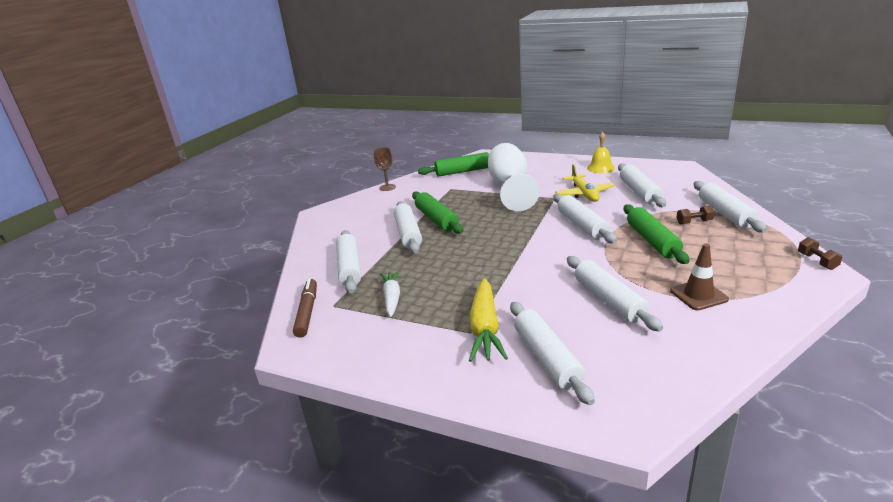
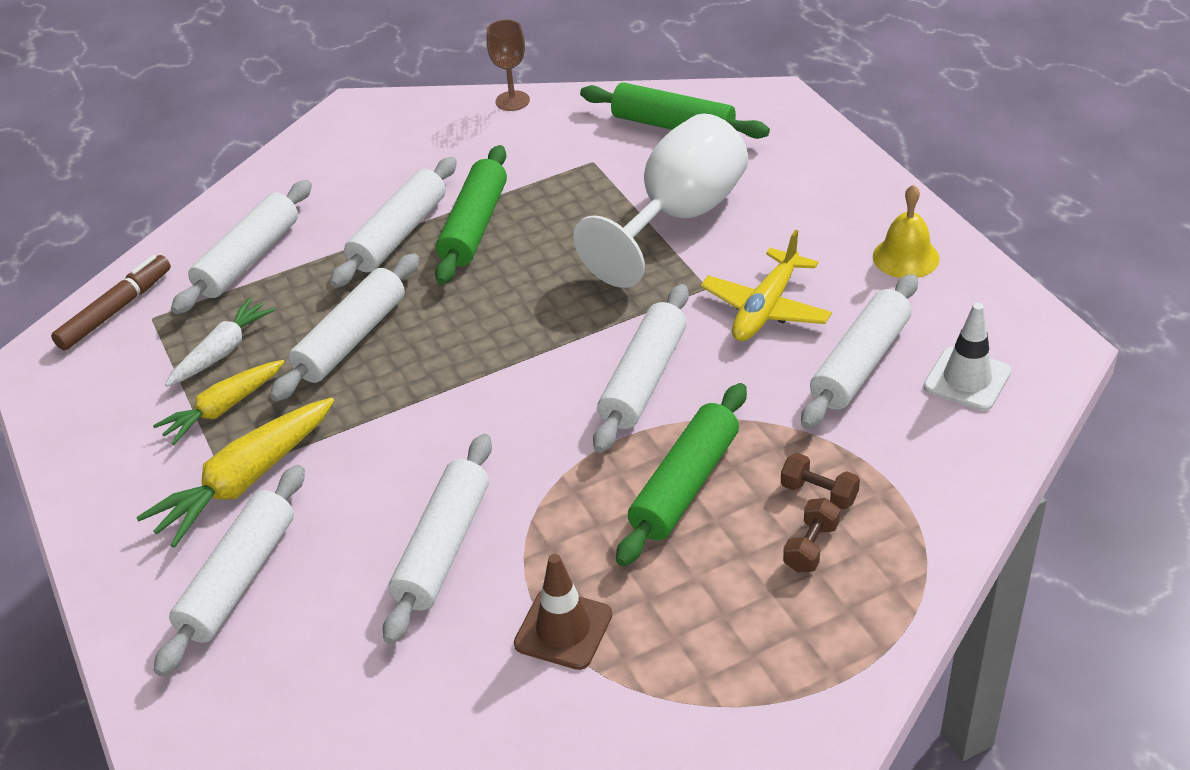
camera: 40 degrees right, 15 degrees up
(428, 313) = (223, 408): none -> yellow carrot
(675, 182) = (967, 379): none -> white traffic cone
(725, 213) = (904, 511): white rolling pin -> white rolling pin (351, 339)
(817, 261) = (845, 709): brown dumbbell -> brown dumbbell (811, 547)

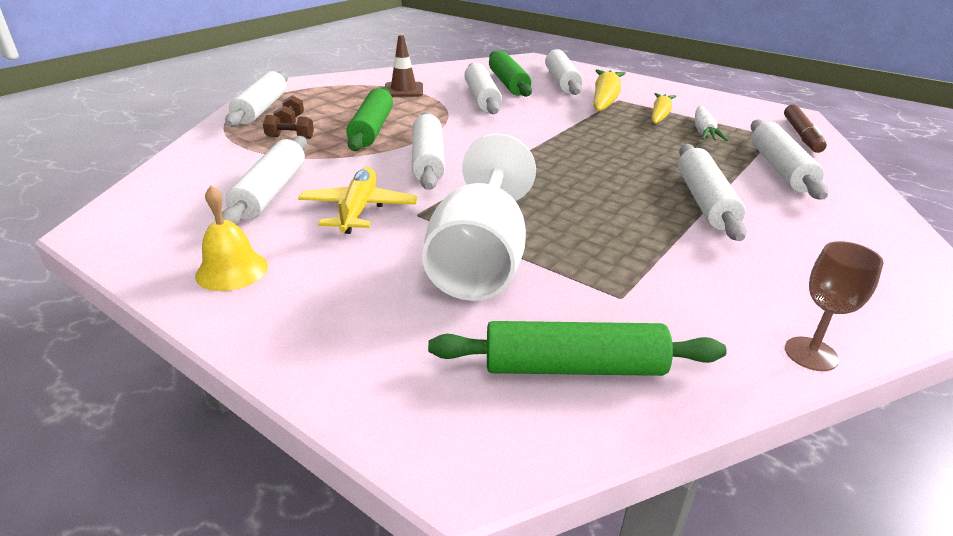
camera: 150 degrees right, 10 degrees down
(351, 339) = (639, 147): white rolling pin -> white rolling pin (261, 109)
(474, 226) = (654, 218): green rolling pin -> green rolling pin (508, 83)
(967, 379) = (183, 197): white traffic cone -> none

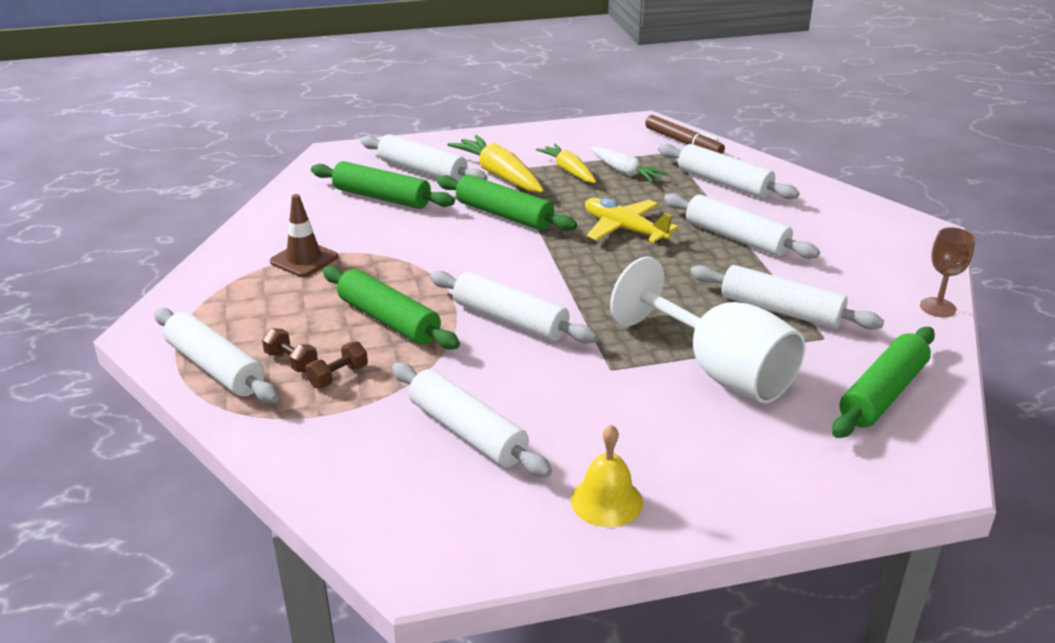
camera: 50 degrees left, 0 degrees up
(359, 209) = (567, 395): yellow plane -> yellow plane (624, 229)
(481, 98) = (399, 229): white rolling pin -> white rolling pin (781, 310)
(557, 117) = (504, 215): none -> green rolling pin

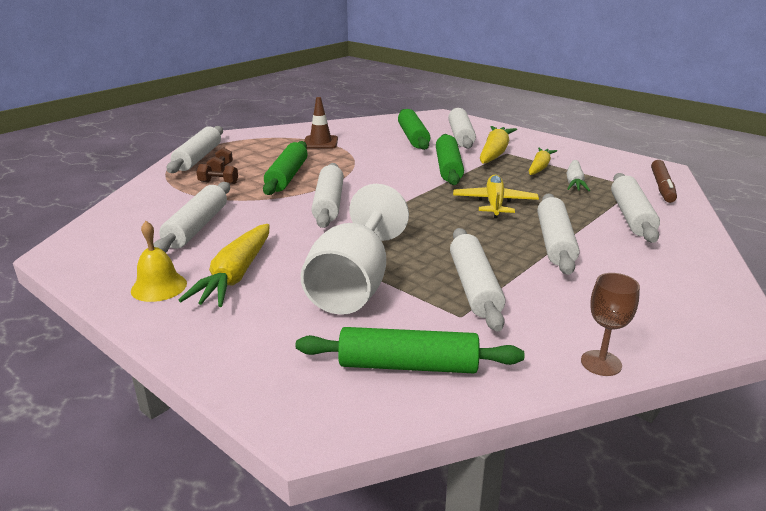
camera: 55 degrees right, 5 degrees down
(630, 438) = (235, 275): none -> yellow carrot

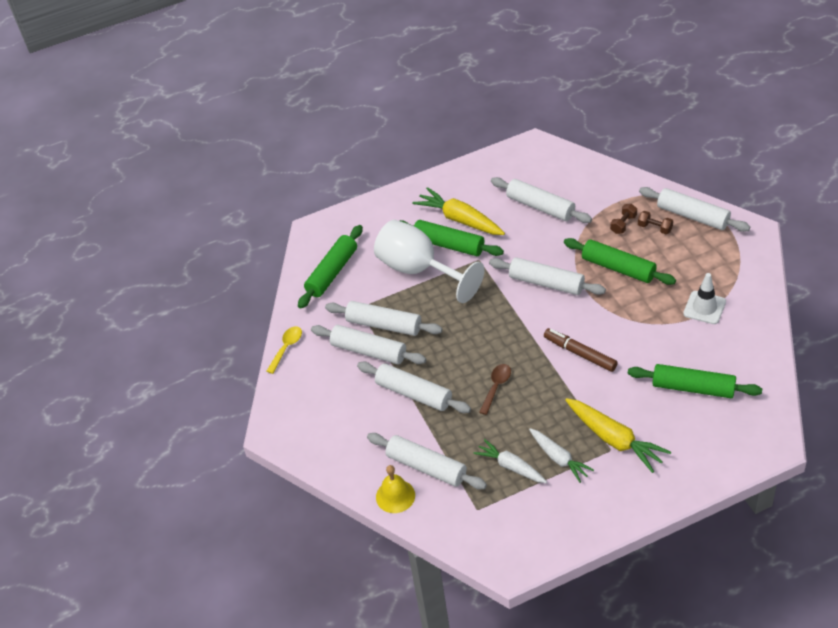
camera: 120 degrees right, 20 degrees up
(159, 287) = (464, 187): yellow bell -> yellow bell (395, 496)
(320, 142) = (704, 308): brown traffic cone -> white traffic cone
(448, 168) = (589, 385): green rolling pin -> green rolling pin (448, 245)
(460, 136) = (681, 432): white rolling pin -> white rolling pin (369, 351)
(494, 203) = (496, 387): yellow plane -> brown spoon
(540, 167) = (559, 458): yellow carrot -> white carrot
(601, 363) = (286, 348): brown goblet -> yellow spoon
(662, 187) = (468, 530): brown marker -> brown marker (580, 353)

